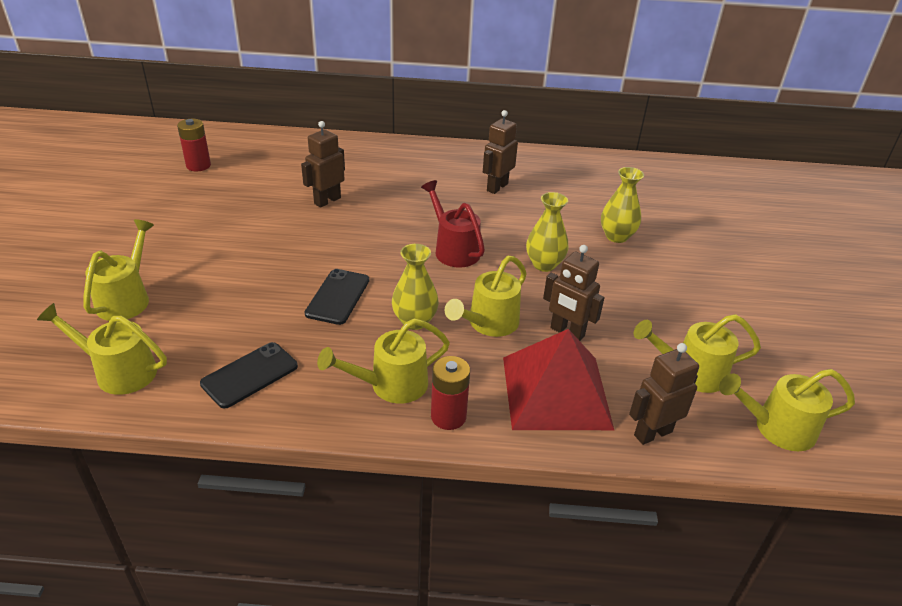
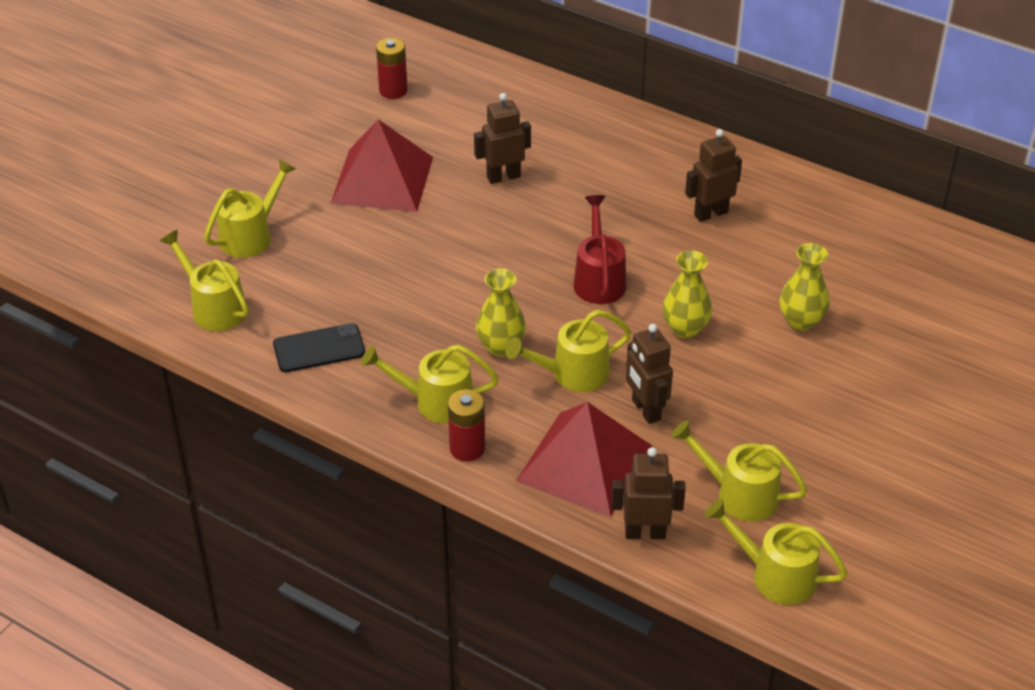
camera: 30 degrees right, 5 degrees up
(227, 226) = (382, 179): none -> red pyramid
(338, 297) = (443, 296): black phone -> none

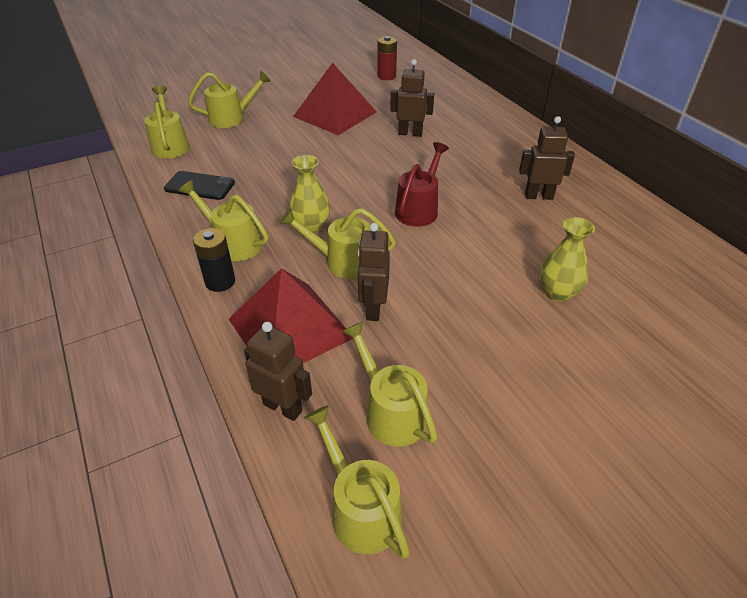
camera: 30 degrees right, 0 degrees up
(467, 448) = (220, 282): red battery -> black battery
(685, 328) = (455, 263): yellow vase -> none

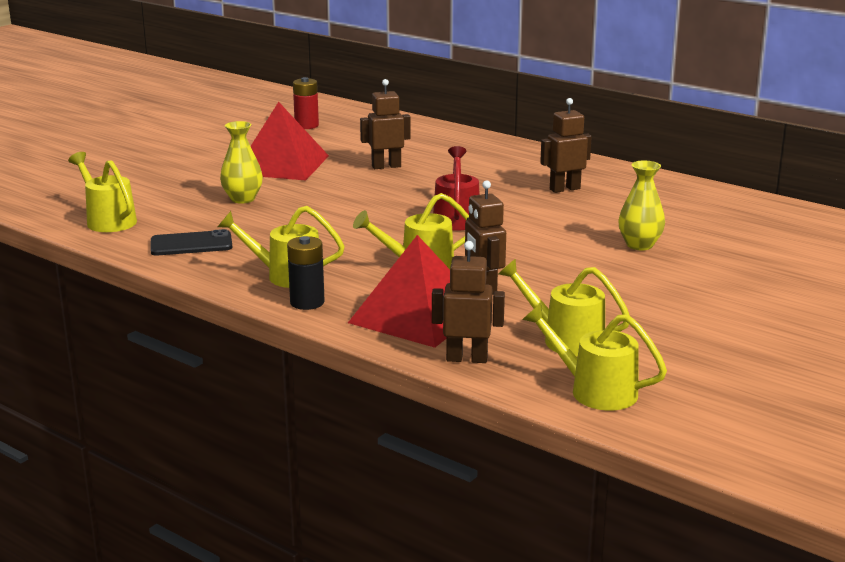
camera: 25 degrees left, 20 degrees down
(232, 118) = (158, 187): yellow watering can -> none
(311, 226) = (357, 249): yellow vase -> yellow vase (242, 199)

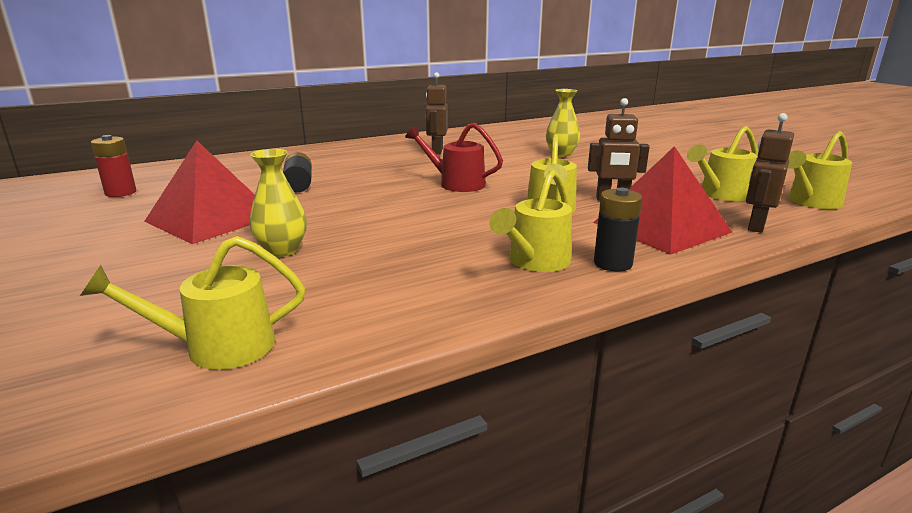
camera: 65 degrees left, 0 degrees up
(191, 244) = (389, 298): black phone -> none
(386, 166) = (299, 184): brown robot -> black battery

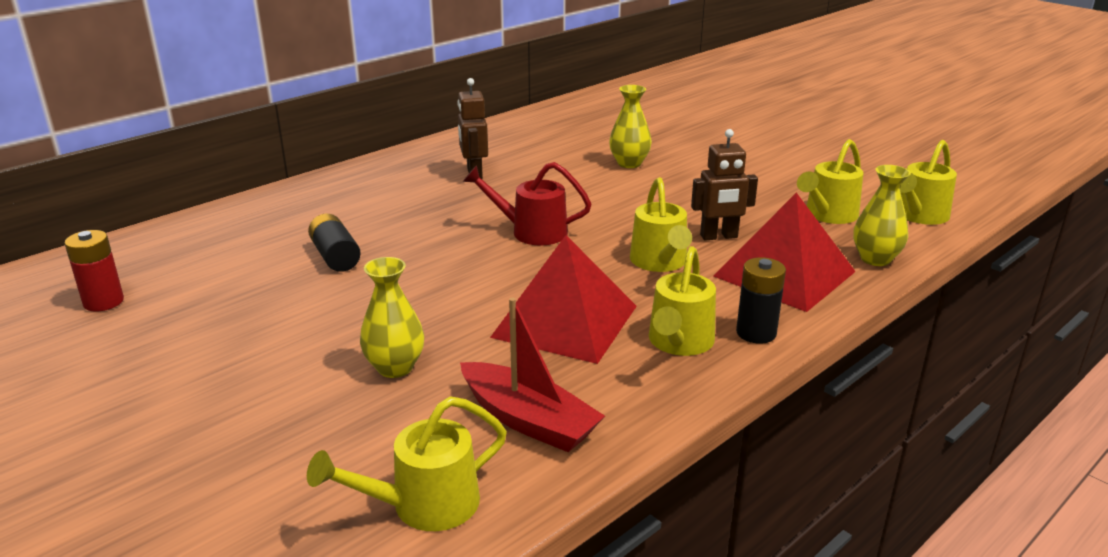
camera: 15 degrees left, 5 degrees up
(211, 218) = (268, 330): red pyramid -> red pyramid (565, 321)
(361, 299) = (529, 420): none -> red boat
(756, 226) = (875, 259): brown robot -> yellow vase

